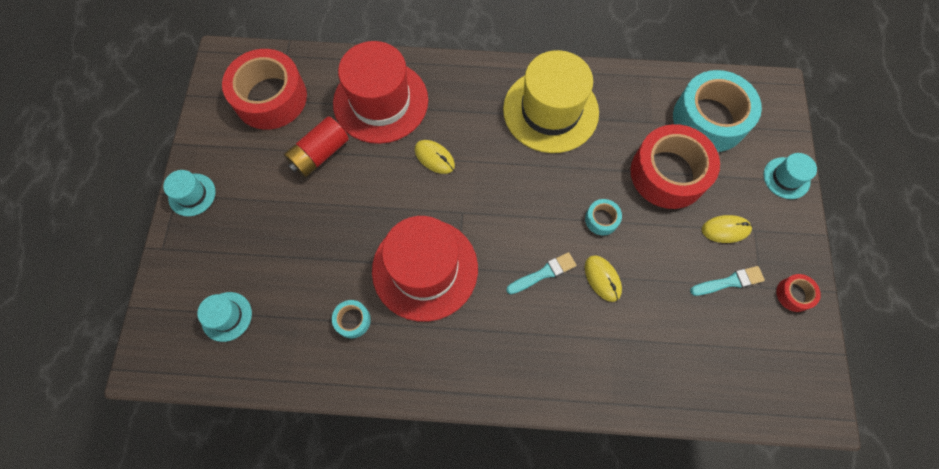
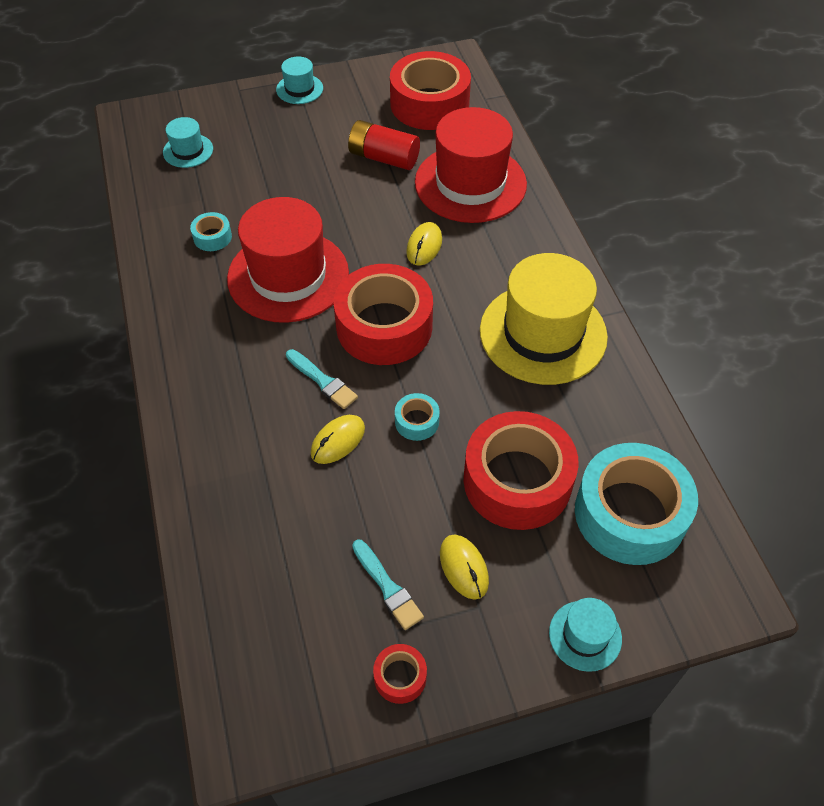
camera: 70 degrees right, 15 degrees down
(506, 213) = (384, 326): none -> red tape

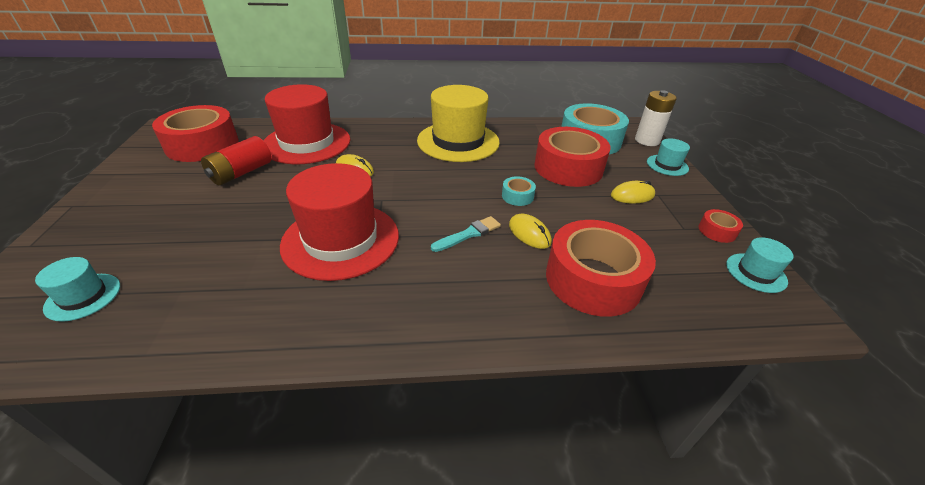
camera: 80 degrees left, 15 degrees down
(212, 237) = (249, 287): turquoise tape -> none
(299, 89) = (90, 204): turquoise hat -> turquoise hat (756, 272)
(384, 326) = (425, 197): red tape -> red tape (593, 279)
(387, 587) = (652, 227): turquoise brush -> none
(673, 612) = (647, 140): none -> white battery

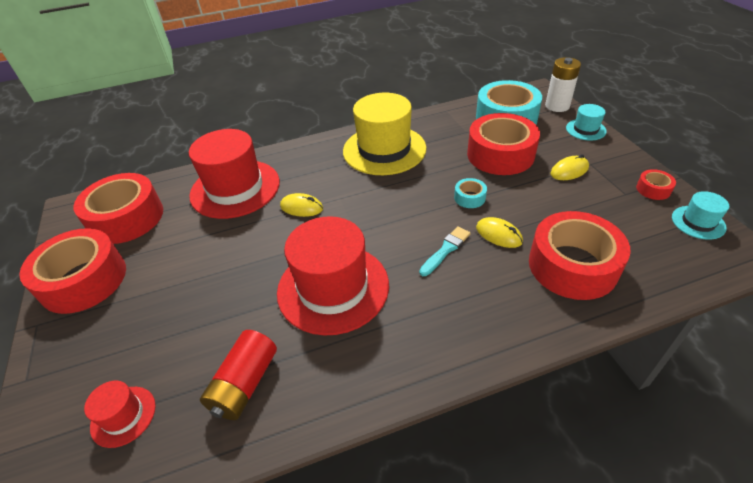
camera: 10 degrees left, 5 degrees up
(83, 296) = (123, 416): turquoise hat -> red hat
(134, 182) = (84, 280): none -> red tape
(241, 173) = (190, 240): red battery -> red battery (245, 384)

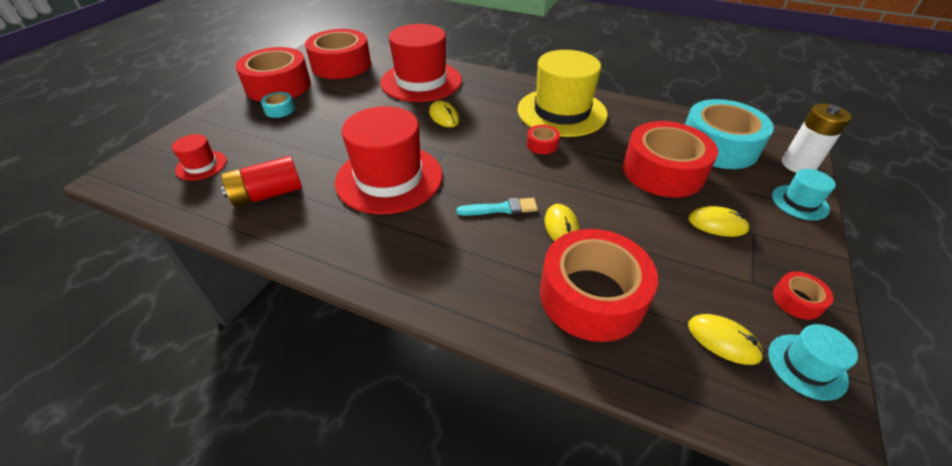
camera: 40 degrees right, 0 degrees up
(406, 183) = (542, 144): none -> red tape
(469, 198) = (579, 186): turquoise tape -> turquoise tape (279, 110)
(656, 238) = (723, 341): none -> yellow mouse

